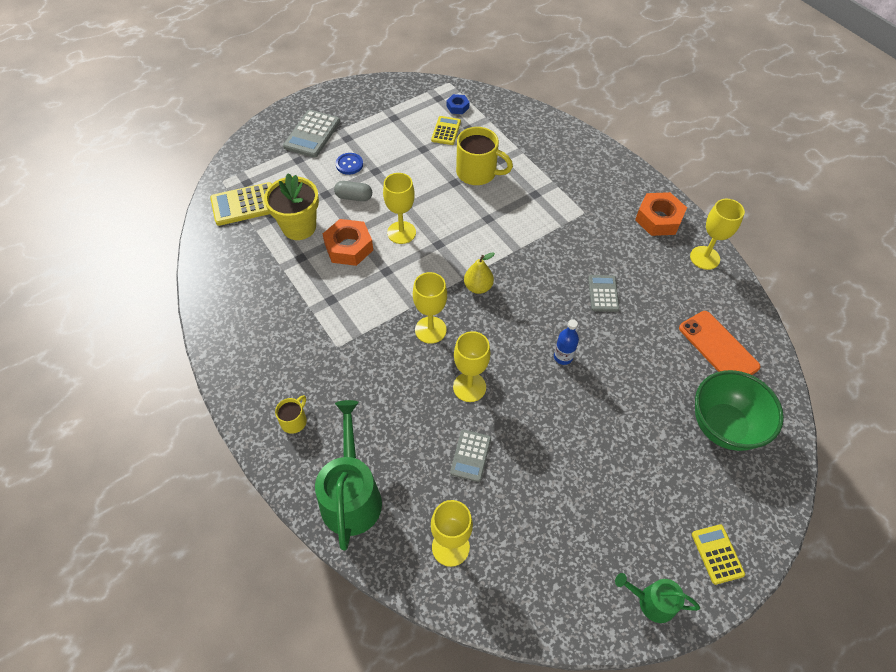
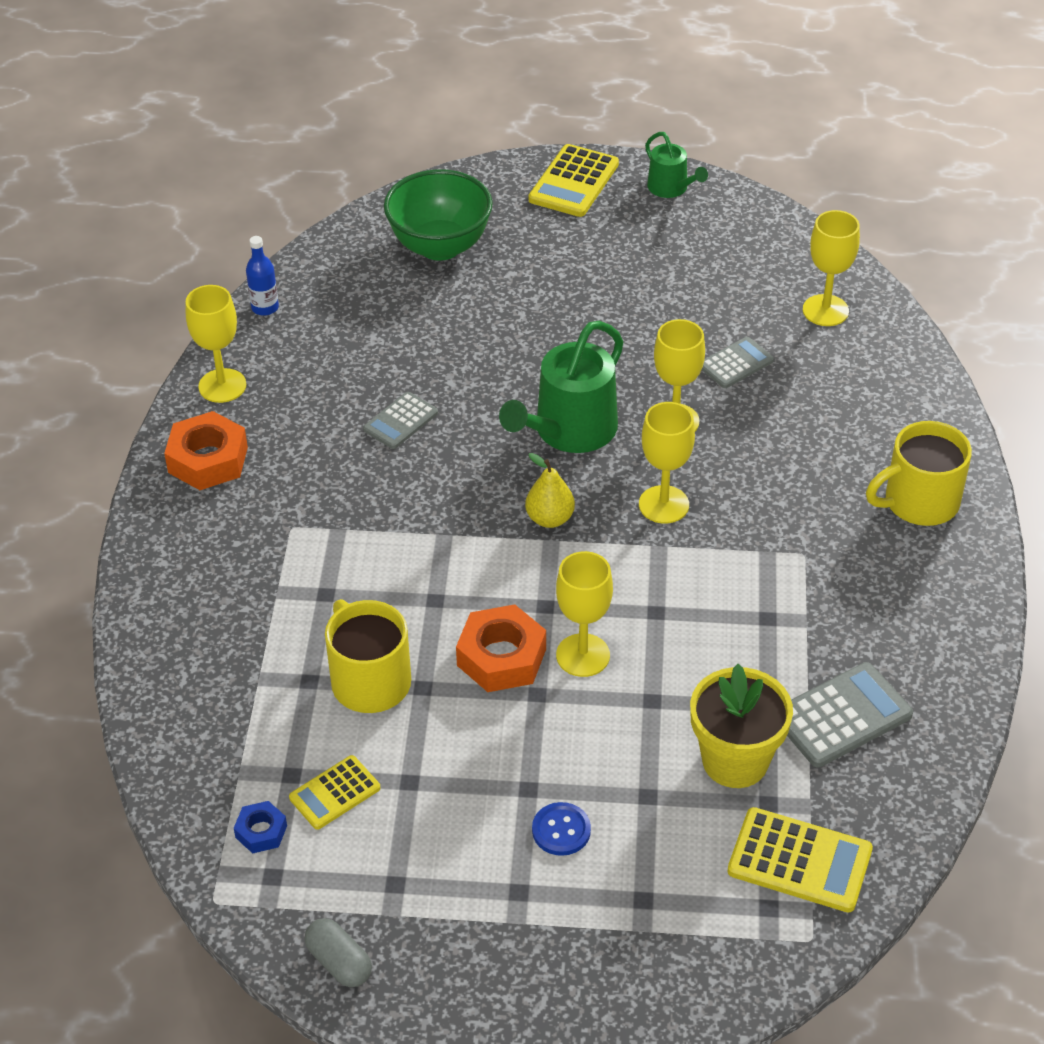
camera: 140 degrees left, 10 degrees down
(294, 421) = (919, 502): yellow mug -> yellow mug, size x1.92
(312, 134) = (575, 943): grey calculator -> grey calculator (841, 716)
(349, 247) = (682, 680): orange nut -> orange nut (501, 657)
(351, 496) = (899, 399): green watering can -> green watering can (569, 430)
(354, 197) = (605, 761): grey capsule -> grey capsule (339, 962)
(563, 357) = (532, 389): blue bottle -> blue bottle (265, 307)
(717, 554) = (574, 182): yellow calculator -> yellow calculator, size x1.58
(718, 347) = (346, 302): orange phone -> none

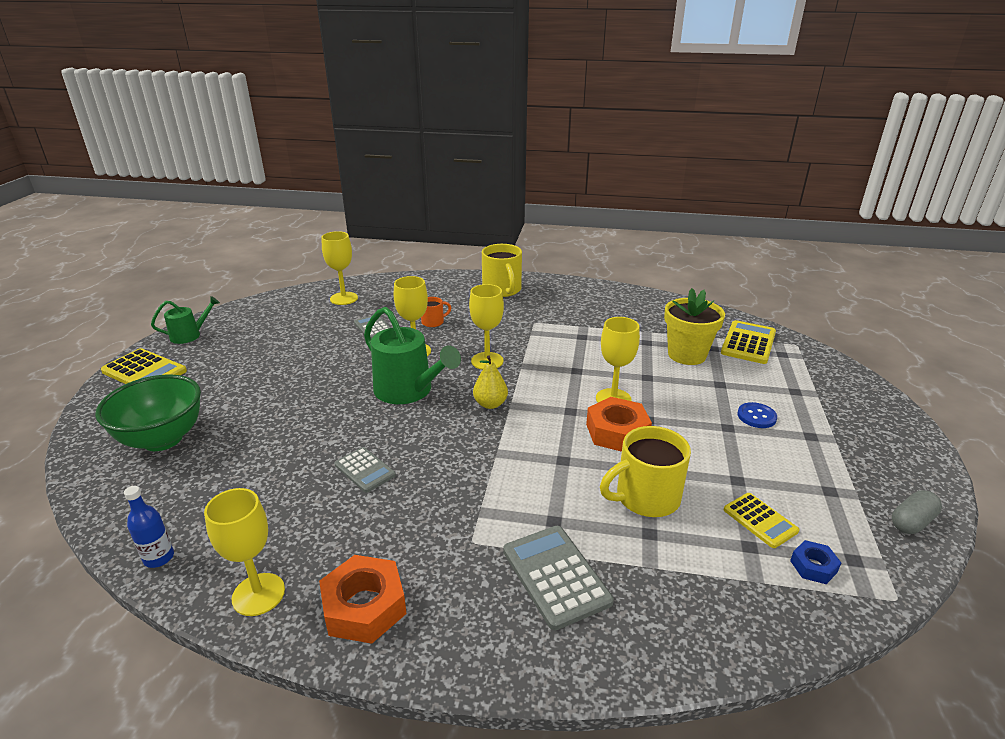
camera: 85 degrees left, 15 degrees down
(772, 428) = (433, 322): none -> orange mug
(841, 716) = (649, 323): grey calculator -> grey calculator (555, 576)

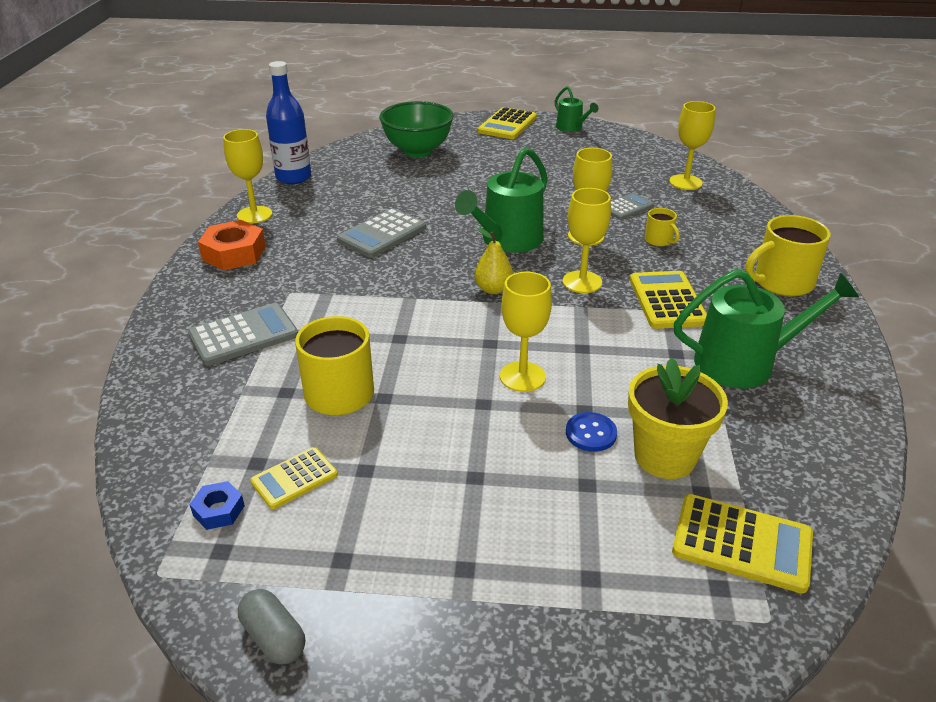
camera: 85 degrees right, 5 degrees up
(159, 558) = (293, 177): blue bottle -> blue bottle, size x1.84
(365, 470) = (382, 234): grey calculator -> grey calculator, size x1.58
(433, 322) = (659, 240): orange mug -> yellow mug
(518, 331) = (667, 301): none -> yellow calculator
(591, 316) = (743, 363): none -> green watering can
(617, 432) = (453, 377): orange nut -> none
(756, 416) = (506, 513): blue button -> blue button (591, 433)

